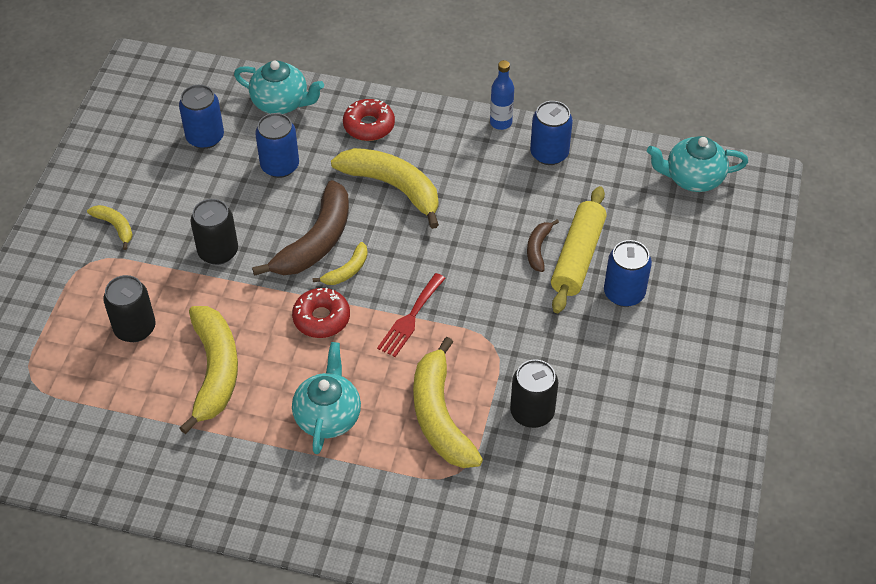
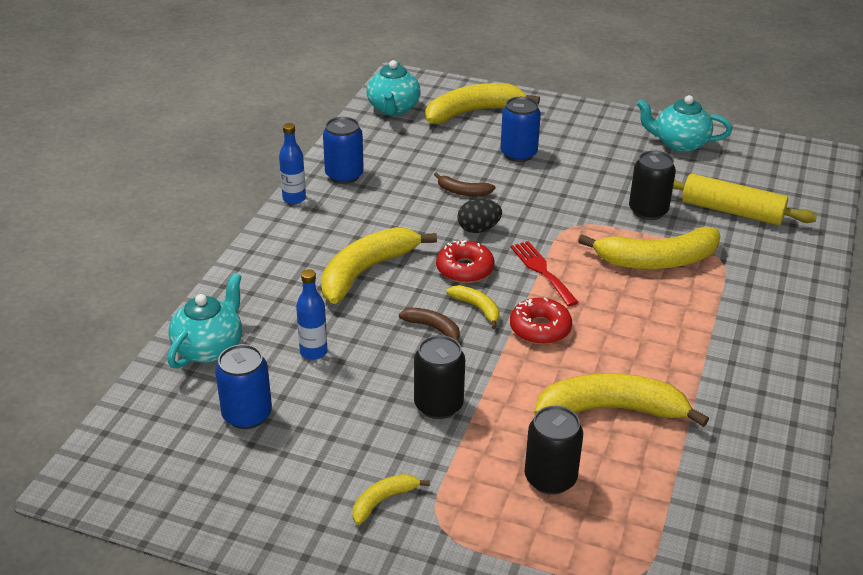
camera: 85 degrees left, 15 degrees down
(280, 166) = (313, 352): blue can -> blue bottle
(316, 241) = (433, 328): brown banana -> brown banana, size x0.49
(328, 416) = (663, 329): turquoise teapot -> turquoise teapot (679, 144)
(369, 126) = (270, 283): red donut -> red donut (465, 269)
(410, 318) = (542, 271): red fork -> red fork turned 150 degrees counterclockwise
(473, 265) = (478, 229): none -> black egg
(577, 257) = (475, 172): yellow rolling pin -> yellow rolling pin (732, 211)
(705, 248) = (473, 112): none -> yellow banana

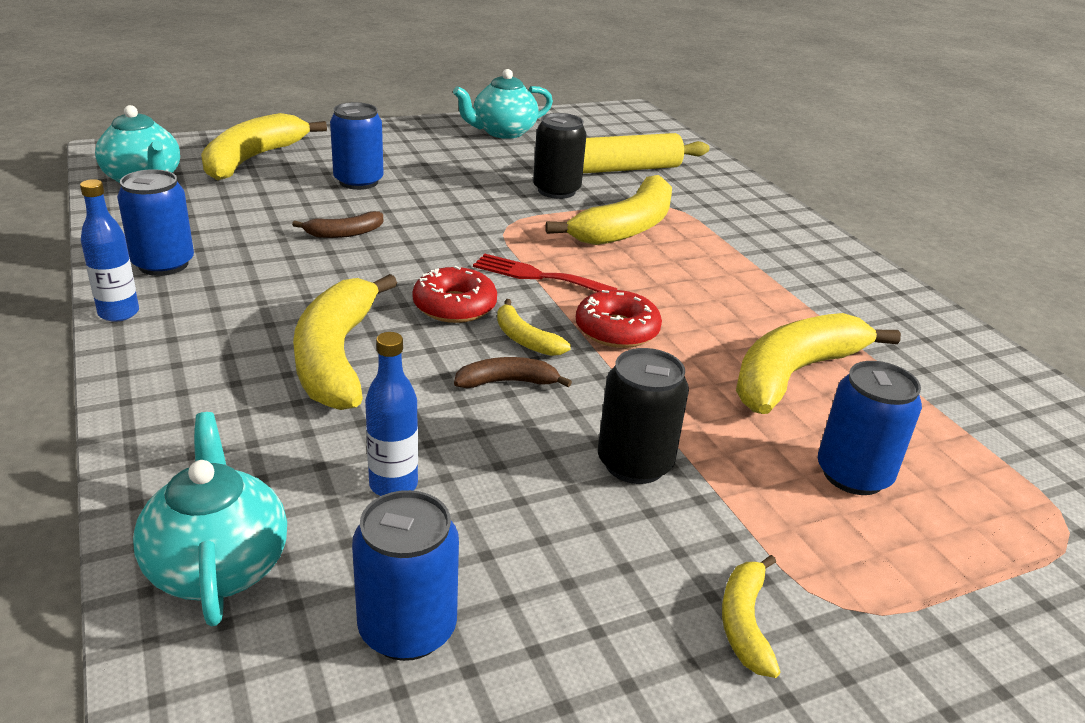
camera: 45 degrees left, 5 degrees down
(477, 308) = (525, 339): yellow banana -> yellow banana turned 135 degrees counterclockwise
(478, 229) = (414, 262): black egg -> none
(550, 478) = (853, 475): black can -> blue can

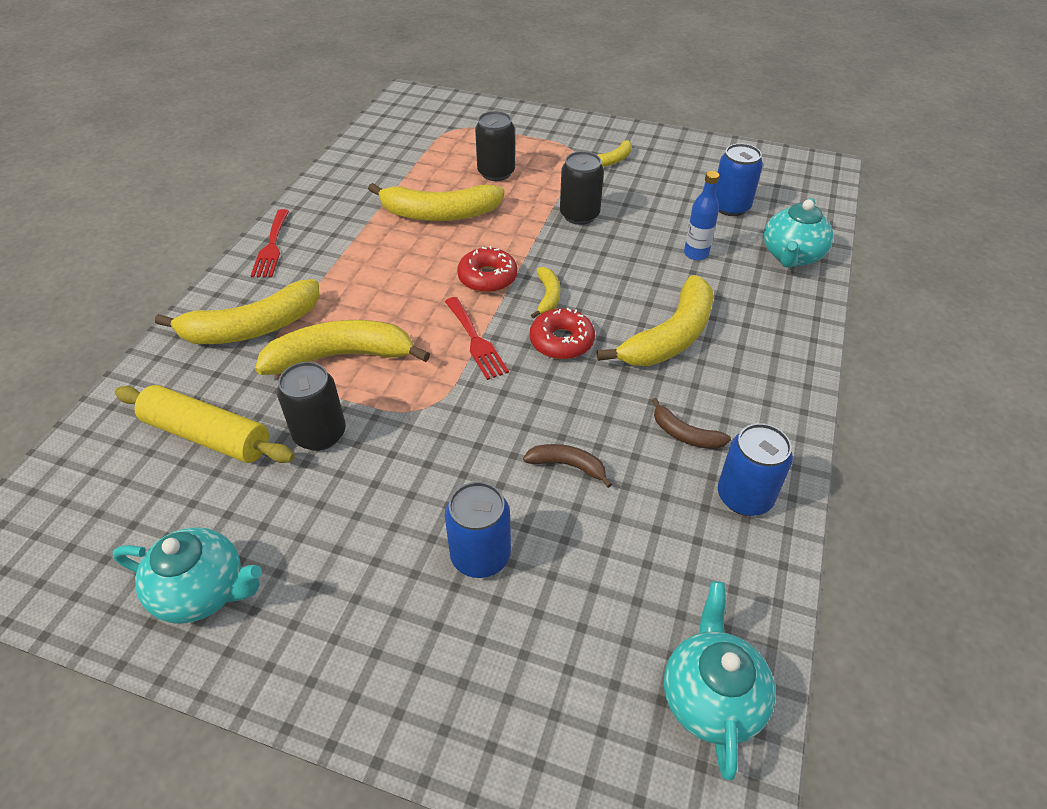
camera: 135 degrees left, 15 degrees up
(119, 313) = (797, 447): blue bottle -> none
(252, 159) = (555, 688): yellow banana -> yellow banana (252, 328)
(507, 382) = (590, 276): brown banana -> brown banana (685, 434)
(853, 475) = (496, 172): blue can -> black can
(854, 269) = (271, 247): none -> red fork

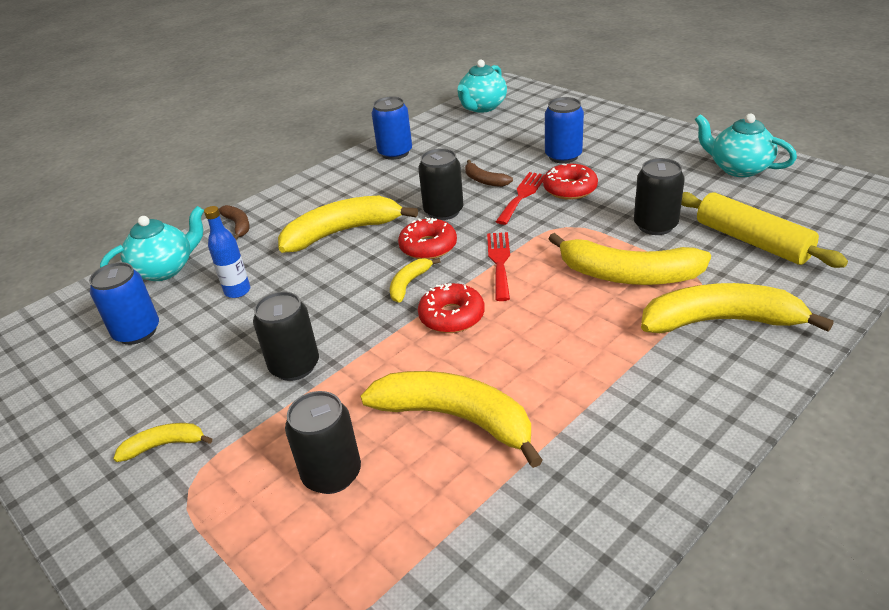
camera: 150 degrees left, 10 degrees down
(271, 247) = (701, 426): red fork -> red fork (522, 195)
(443, 477) = (570, 189): none -> red donut
(582, 395) = (443, 211): none -> black can
(685, 434) = (397, 181): brown banana -> brown banana (238, 225)

